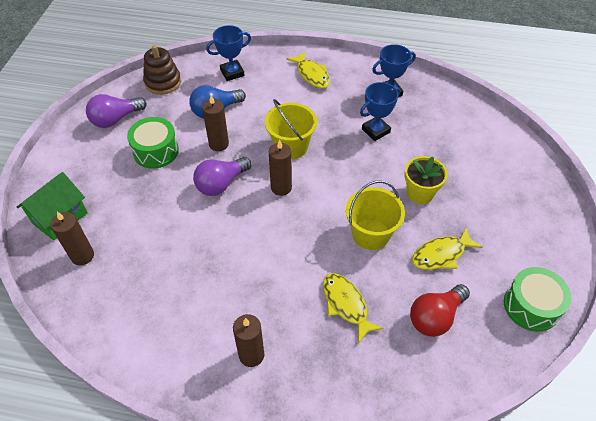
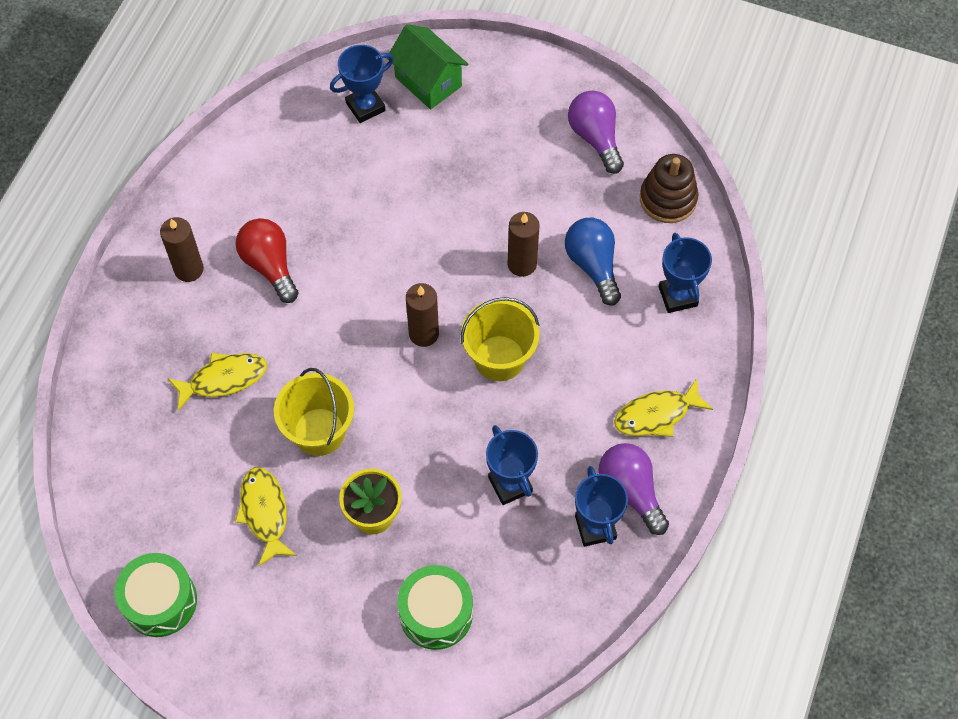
camera: 100 degrees right, 10 degrees up
(82, 256) = (365, 106): brown candle -> blue trophy
(156, 151) = (523, 186): green drum -> green drum (436, 613)
(221, 184) = (446, 261): purple light bulb -> purple light bulb (631, 491)
(435, 317) = (178, 478): red light bulb -> red light bulb (270, 266)

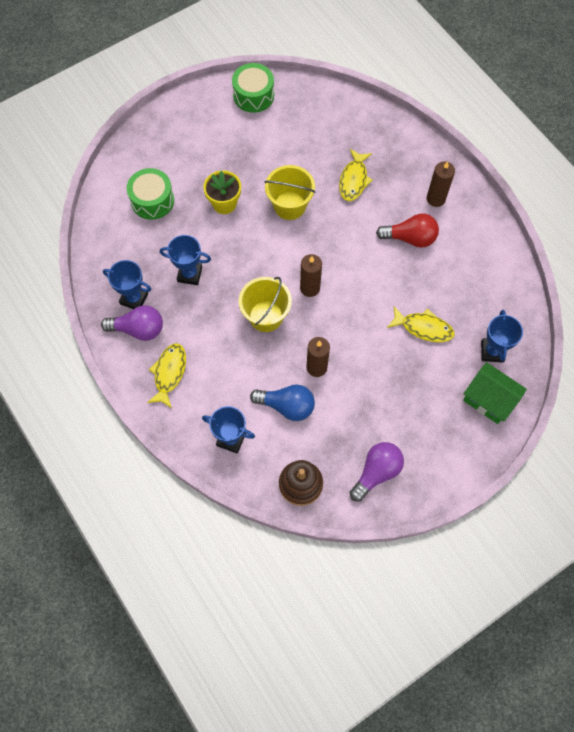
camera: 125 degrees right, 5 degrees up
(265, 512) = (264, 159): yellow fish -> yellow fish (423, 328)
(428, 82) = (488, 400): green house -> green house turned 45 degrees clockwise
(595, 138) = (376, 472): purple light bulb -> purple light bulb turned 60 degrees counterclockwise

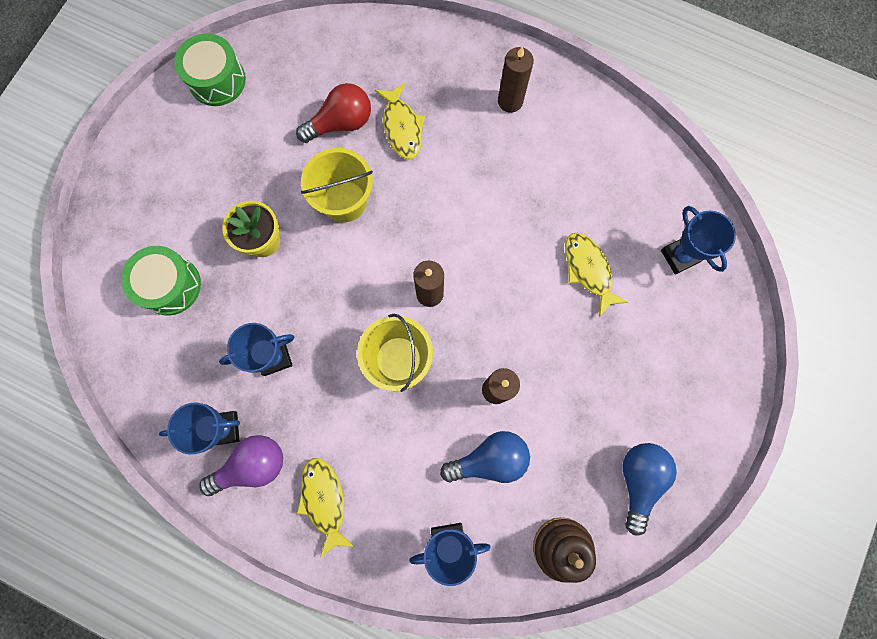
camera: 30 degrees left, 10 degrees up
(376, 472) = (638, 480): purple light bulb -> blue light bulb
(410, 238) = (509, 166): red light bulb -> red light bulb (341, 123)
(423, 328) = (588, 270): yellow fish -> yellow fish turned 105 degrees counterclockwise
(488, 400) = (709, 317): green house -> none

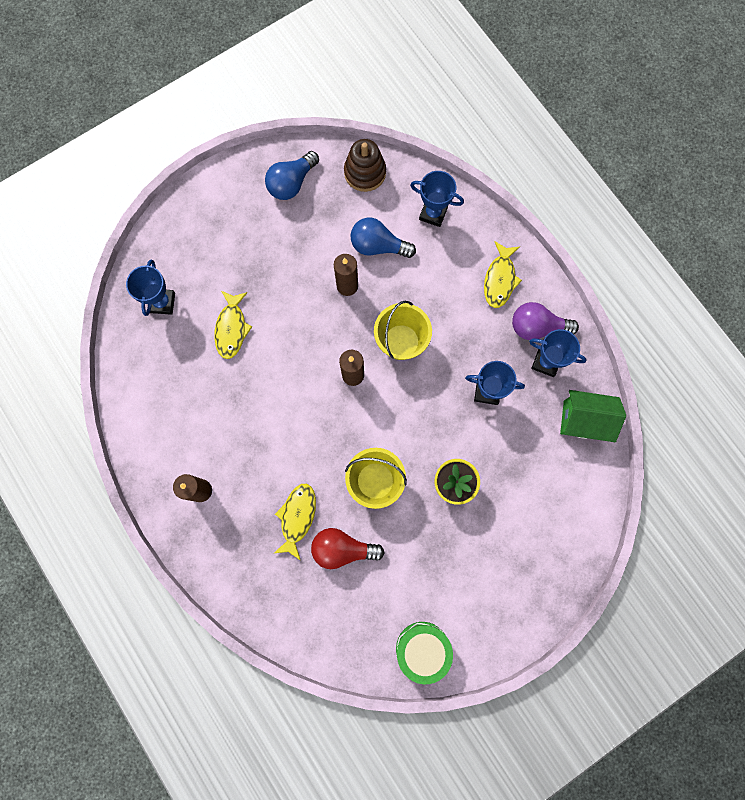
camera: 150 degrees left, 0 degrees up
(151, 385) = (583, 420): none -> green house
(170, 285) = (539, 488): green drum -> none

